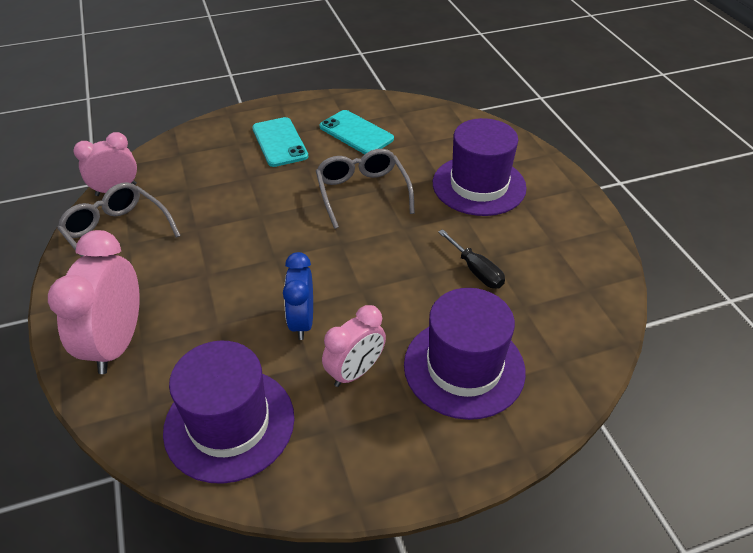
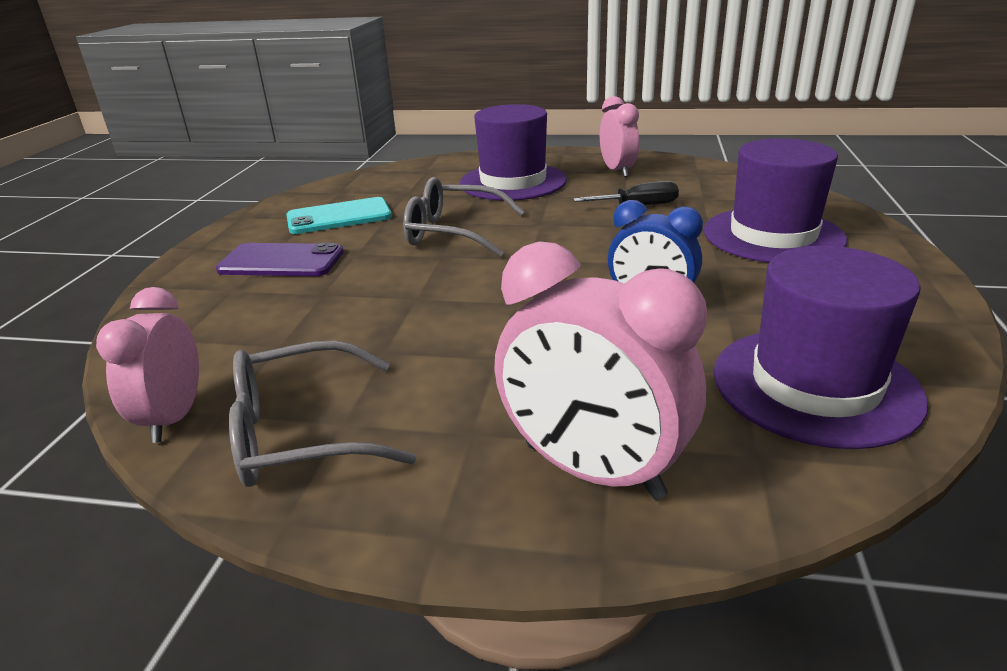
camera: 60 degrees left, 15 degrees down
(279, 142) = (281, 261): turquoise phone -> purple phone
(355, 372) = (754, 287): pink clock -> pink clock (617, 171)

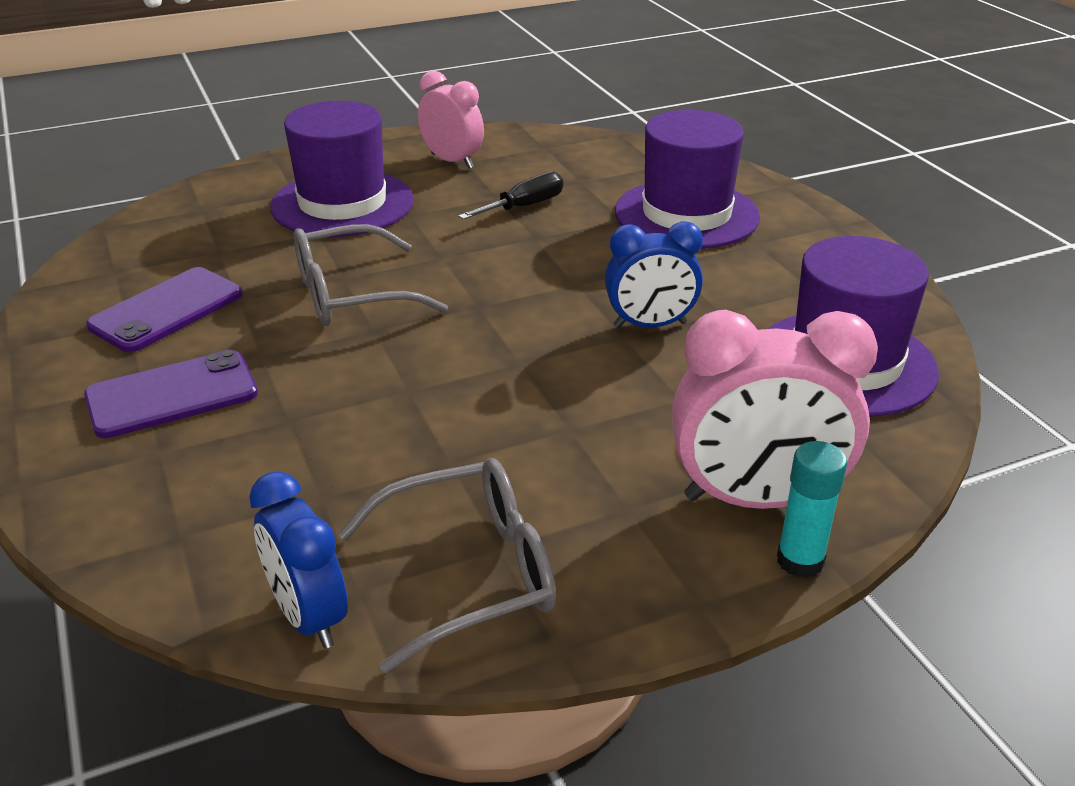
camera: 35 degrees left, 5 degrees up
(174, 418) = (309, 616): pink clock -> blue clock
(301, 433) = (470, 573): grey glasses -> grey glasses turned 150 degrees counterclockwise
(339, 217) = (167, 310): turquoise phone -> purple phone
(574, 544) = (800, 561): none -> turquoise glue stick

